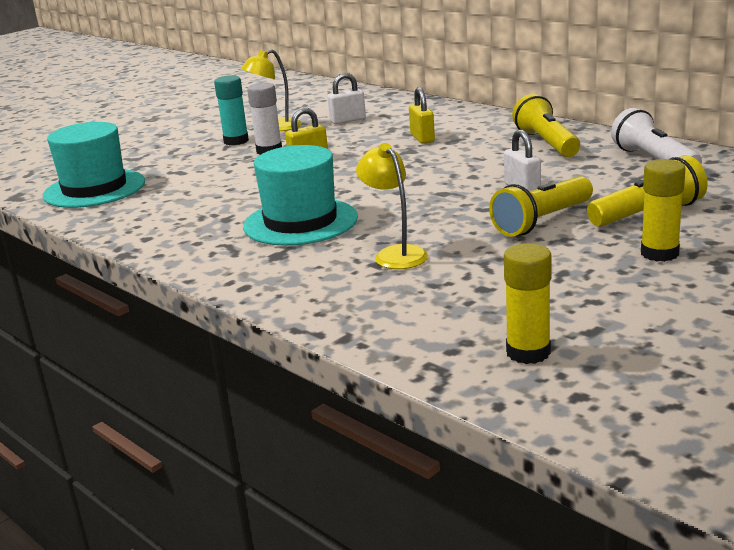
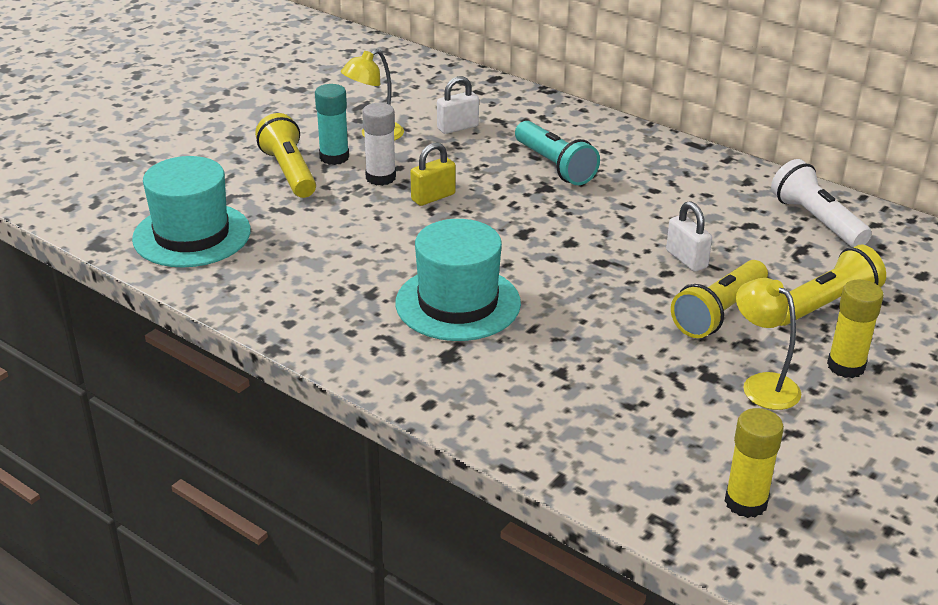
camera: 10 degrees left, 10 degrees up
(395, 254) = (577, 358): yellow lamp -> yellow lamp (762, 385)
(422, 138) = (554, 166): yellow padlock -> turquoise flashlight
(547, 143) = (696, 184): yellow flashlight -> yellow flashlight (289, 172)

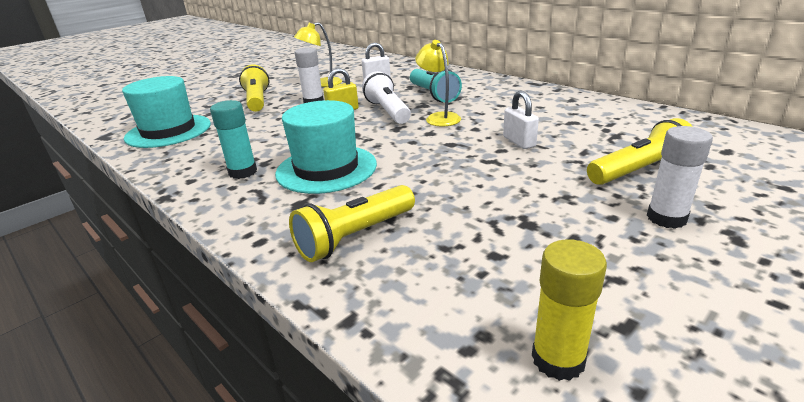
camera: 10 degrees right, 5 degrees down
(334, 157) = (290, 94): turquoise glue stick -> turquoise glue stick (243, 172)
(718, 313) = (542, 176): yellow flashlight -> yellow flashlight (355, 236)
(762, 385) = (580, 232): yellow lamp -> yellow lamp (439, 117)
(816, 220) = (627, 119): white flashlight -> white flashlight (388, 111)
(846, 366) = (666, 218): yellow glue stick -> white glue stick

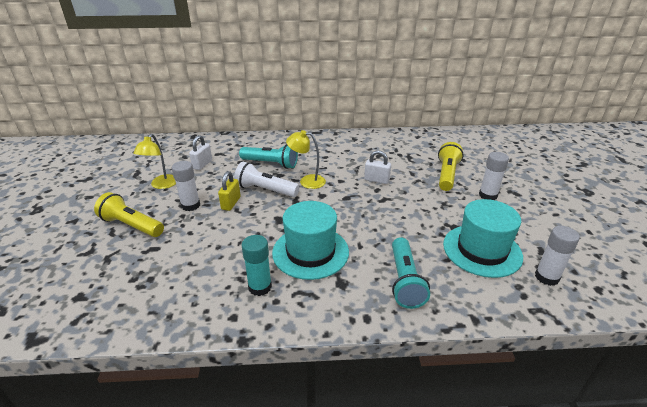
camera: 50 degrees left, 5 degrees up
(168, 131) = (105, 295): turquoise hat -> turquoise hat (482, 250)
(355, 236) = (404, 281): yellow flashlight -> turquoise flashlight
(558, 359) = (546, 277): yellow glue stick -> white glue stick

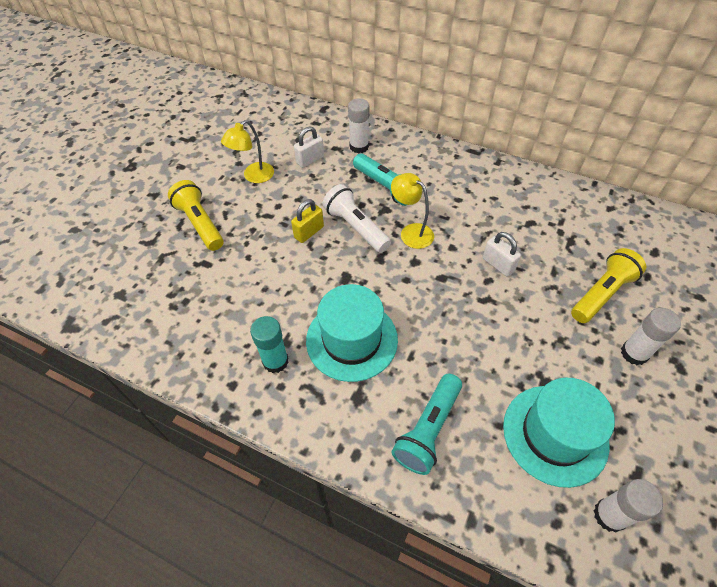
camera: 30 degrees right, 20 degrees up
(190, 205) = (267, 218): white glue stick -> white glue stick (359, 146)

